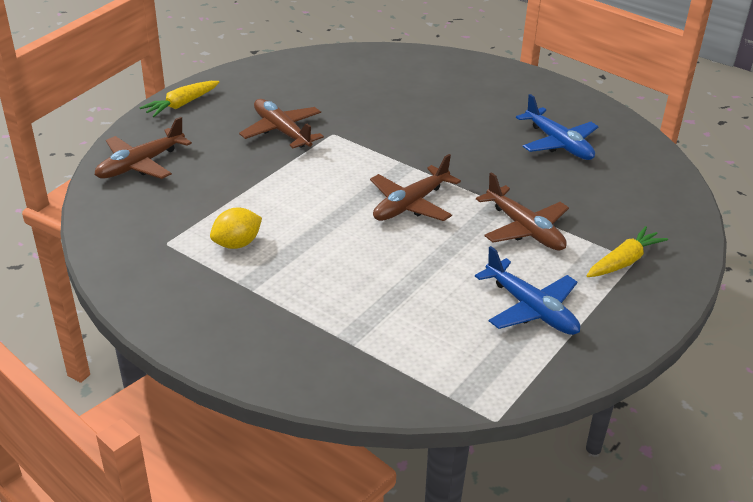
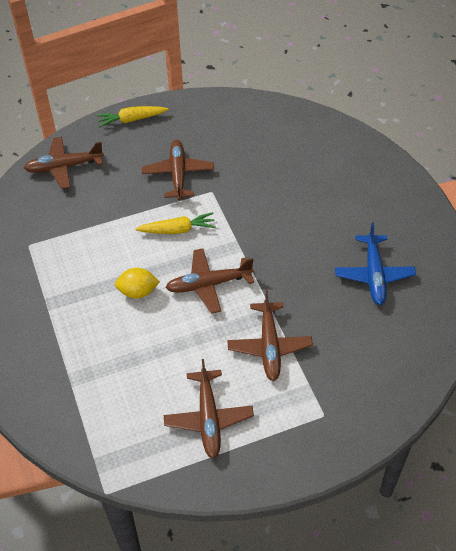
camera: 35 degrees right, 15 degrees up
(237, 244) = (69, 266): yellow lemon -> yellow lemon (138, 292)
(530, 308) = (208, 418): blue plane -> brown plane
(623, 261) = (314, 412): yellow carrot -> yellow carrot (177, 230)

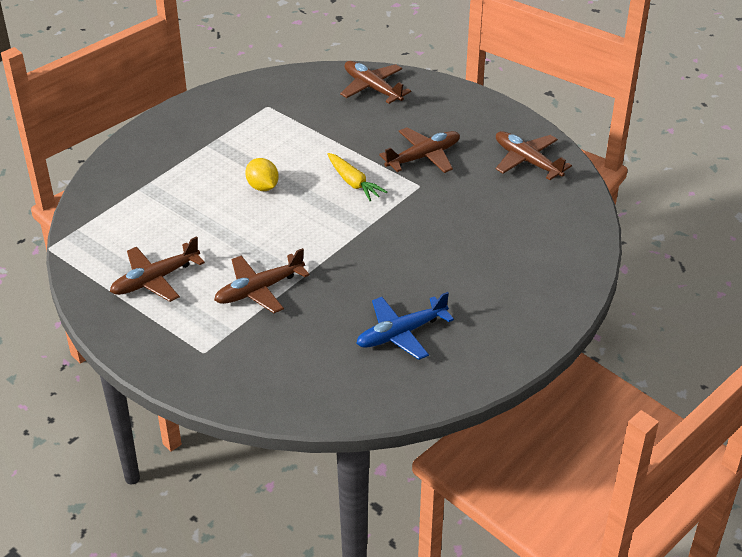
camera: 60 degrees right, 10 degrees down
(131, 120) = (468, 102): yellow carrot -> none
(209, 284) = (303, 226): brown plane -> brown plane (527, 161)

